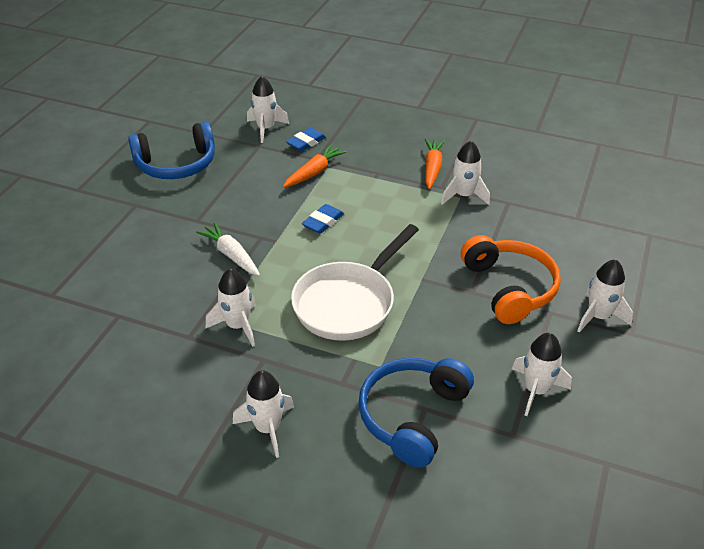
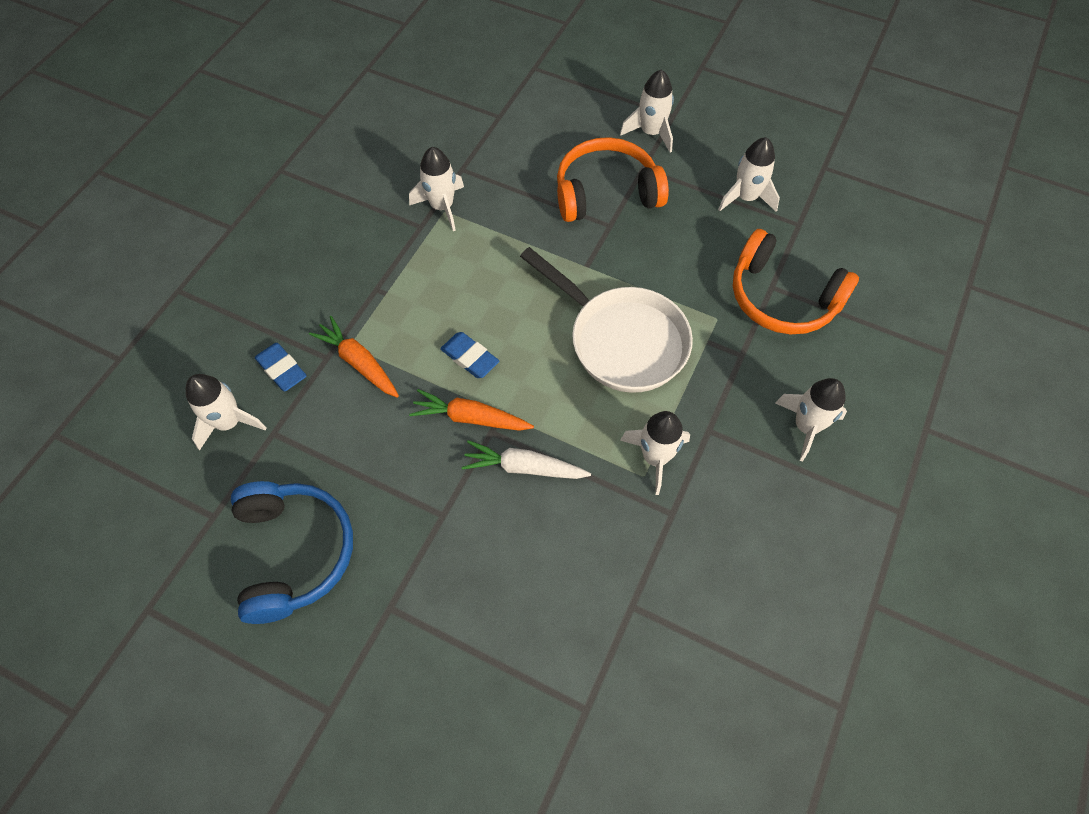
camera: 85 degrees left, 20 degrees up
(231, 255) = (524, 467): white carrot -> white carrot turned 45 degrees clockwise
(413, 416) = (782, 297): blue headphones -> orange headphones
(432, 168) = (379, 230): orange carrot -> orange carrot (470, 418)

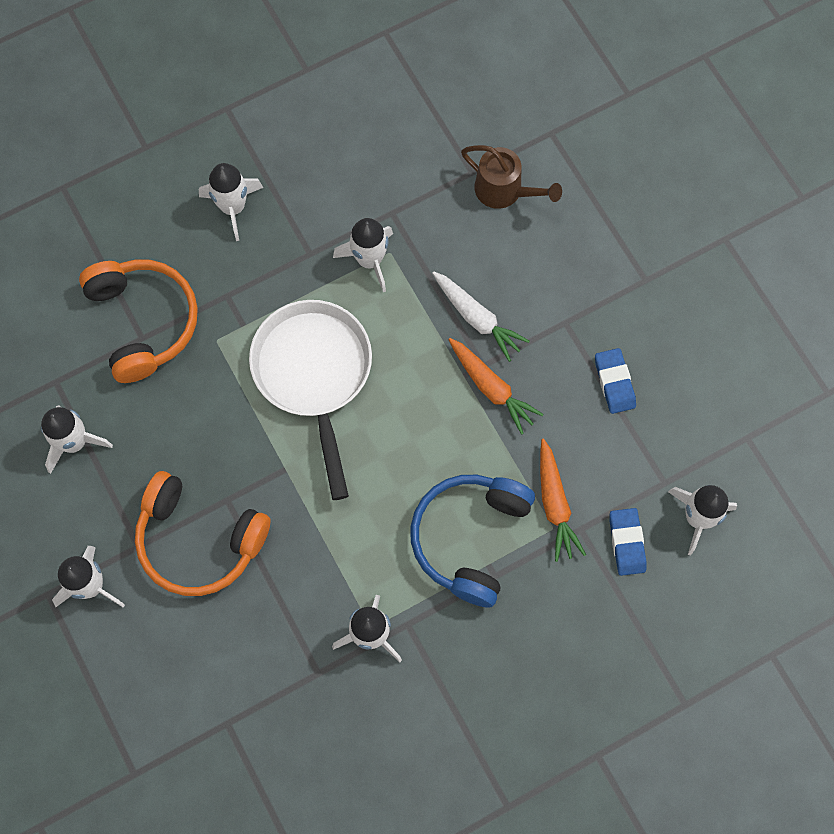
camera: 145 degrees left, 10 degrees up
(294, 552) = (696, 366): blue headphones -> blue headphones (470, 538)
(470, 357) = (455, 444): blue eraser -> blue eraser (614, 382)
(586, 608) = (505, 191): none -> brown watering can

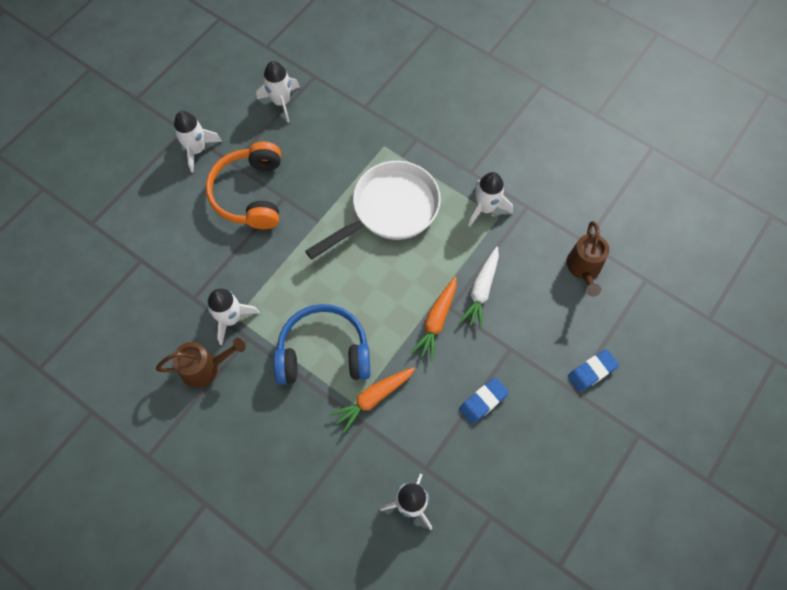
camera: 65 degrees right, 5 degrees down
(143, 322) = (375, 103): orange headphones -> none
(233, 207) = (476, 116): white rocket -> none
(423, 691) = (206, 367): none -> brown watering can
(626, 543) = (368, 460): blue eraser -> blue eraser (592, 371)

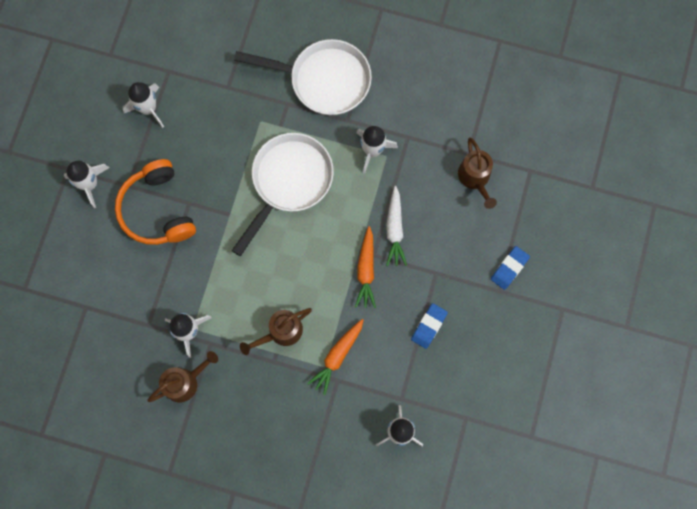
camera: 20 degrees left, 10 degrees up
(323, 352) = (280, 332): blue headphones -> brown watering can
(460, 129) = (324, 80): none -> white pan

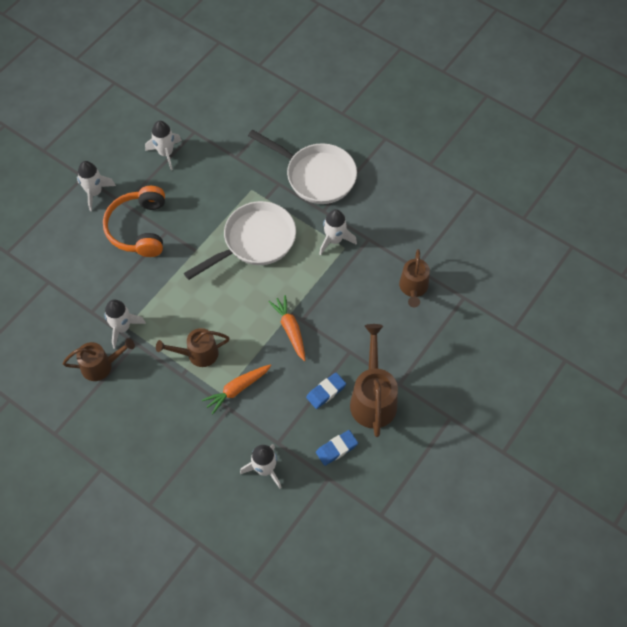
camera: 20 degrees right, 15 degrees down
(366, 270) = (290, 330): orange carrot -> orange carrot turned 135 degrees clockwise
(394, 229) = (328, 306): white carrot -> none
(478, 315) = (373, 398): none -> brown watering can
(509, 268) = (415, 369): blue eraser -> blue eraser (336, 449)

